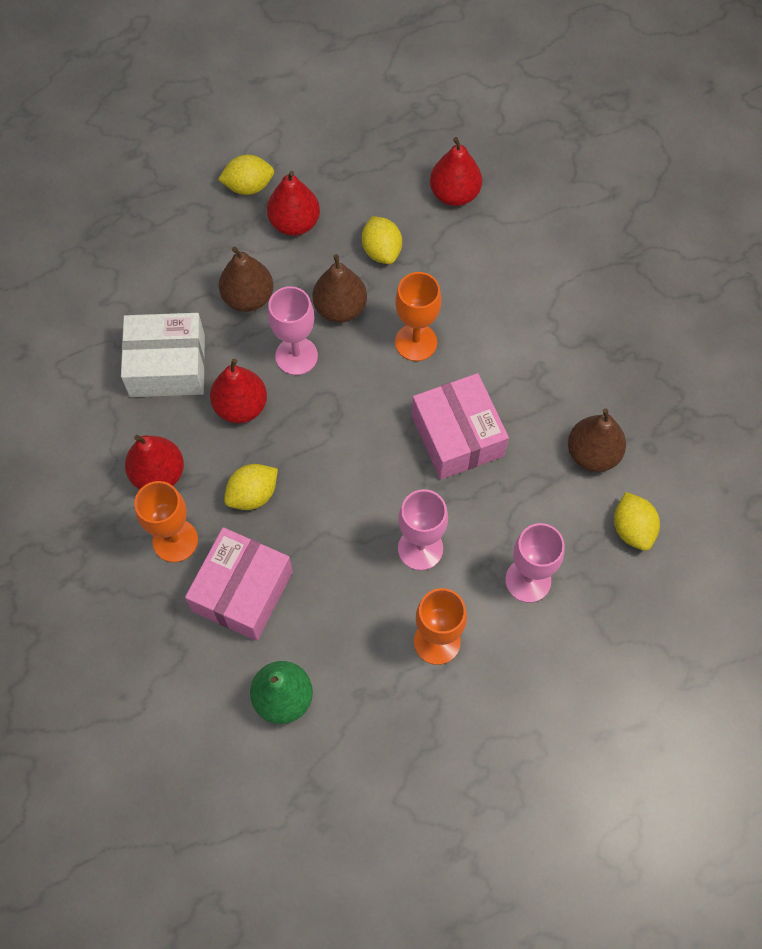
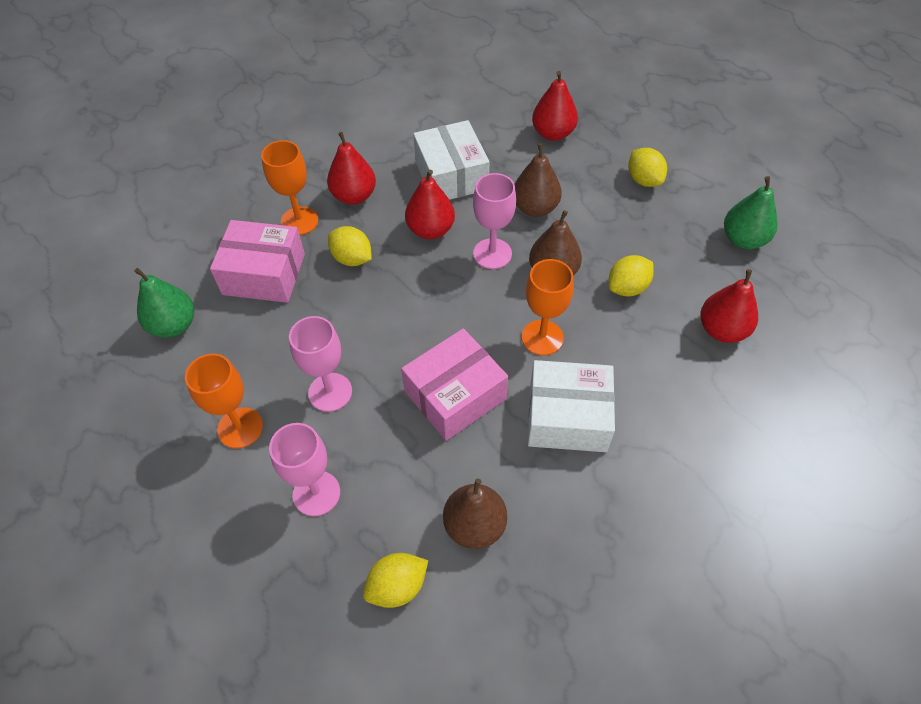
camera: 75 degrees right, 10 degrees down
(294, 223) = (623, 219): red pear -> red pear (553, 133)
(358, 134) = (743, 239): none -> green pear
(508, 348) = (567, 417): none -> white box

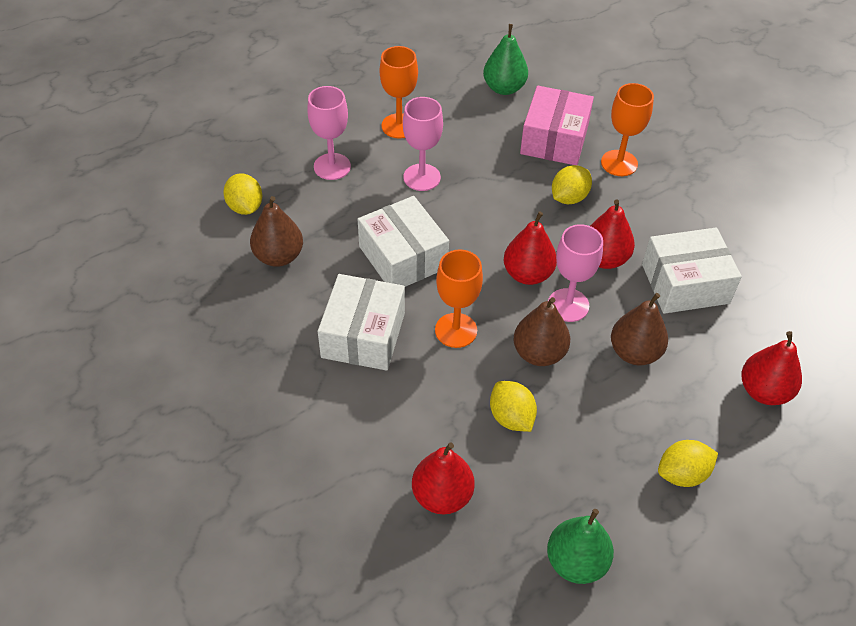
camera: 95 degrees right, 5 degrees down
(354, 196) = (653, 203): red pear -> red pear (528, 274)
(455, 395) = (403, 257): pink box -> white box

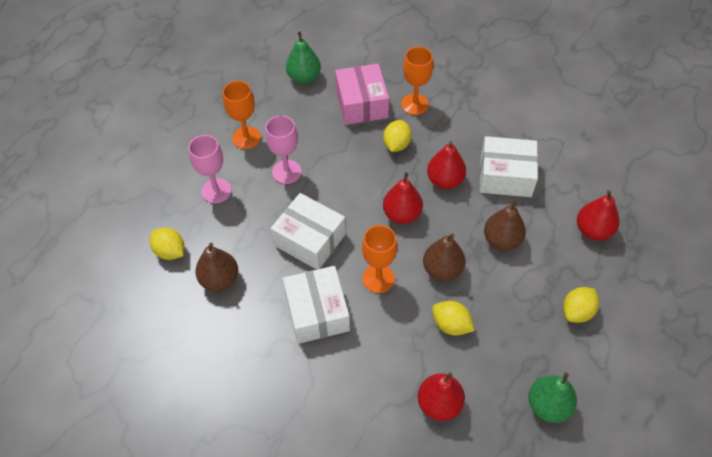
camera: 25 degrees left, 5 degrees up
(568, 305) = (441, 225): pink goblet -> none
(685, 284) = (505, 176): white box -> white box turned 45 degrees clockwise

